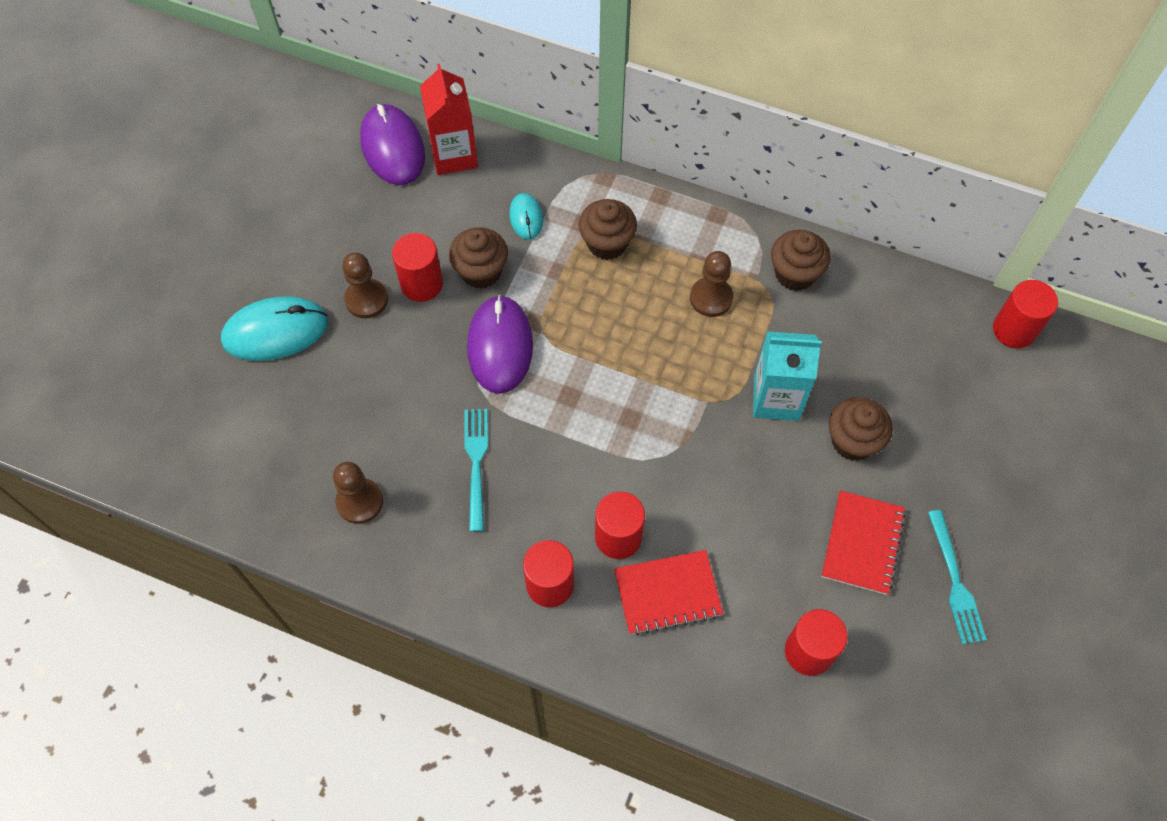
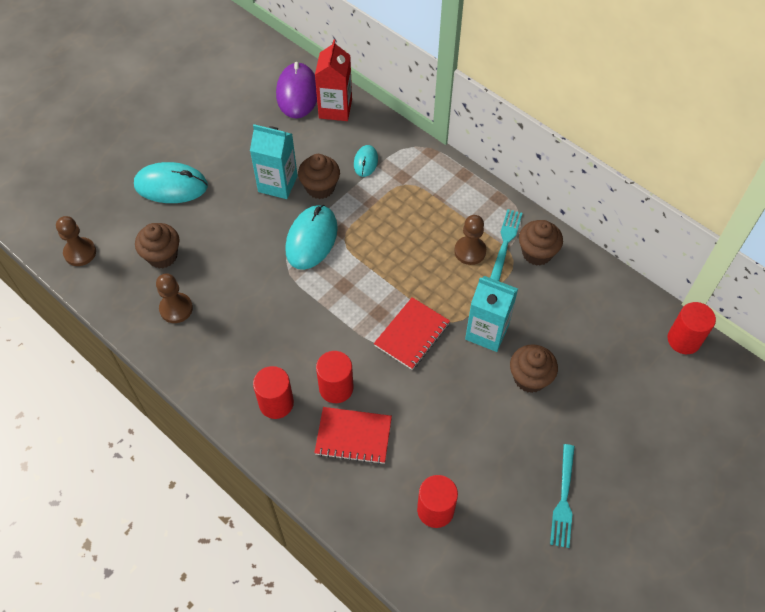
camera: 20 degrees right, 5 degrees down
(366, 299) = (237, 183): brown pawn -> brown pawn (80, 252)
(421, 284) = (278, 184): red cylinder -> turquoise carton
(476, 464) = (262, 309): turquoise fork -> turquoise fork (505, 243)
(500, 346) = (311, 239): purple mouse -> turquoise mouse
(607, 243) = (413, 194): brown cupcake -> brown cupcake (162, 256)
(862, 543) = (506, 450): red notebook -> red notebook (412, 334)

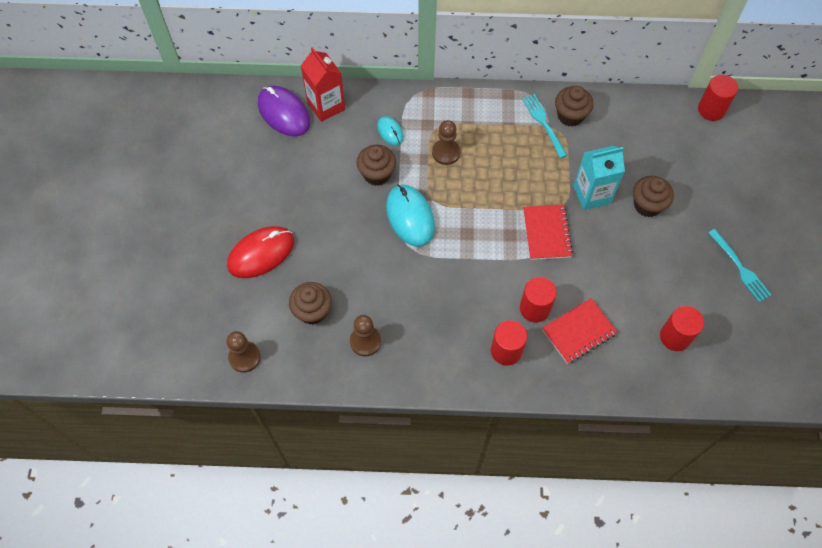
camera: 40 degrees left, 5 degrees up
(171, 186) = (261, 253): turquoise mouse -> red mouse
(278, 184) = (342, 193): turquoise carton -> none
(470, 251) = (526, 146): brown pawn -> brown pawn (446, 153)

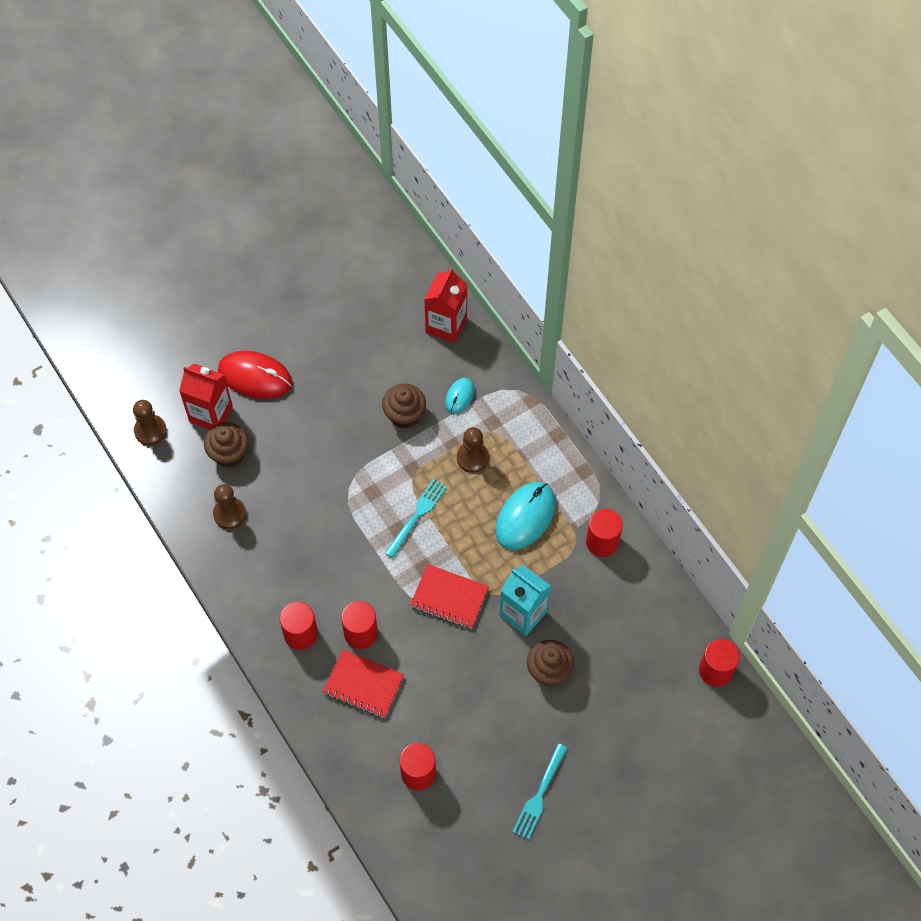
camera: 55 degrees right, 0 degrees up
(267, 304) = (211, 414): none -> red carton
(284, 113) = (411, 296): purple mouse -> none
(410, 217) = (380, 471): turquoise mouse -> turquoise mouse (525, 517)
(544, 123) = (573, 523): turquoise fork -> turquoise fork (417, 516)
(547, 233) = (449, 598): red notebook -> red notebook turned 60 degrees clockwise
(570, 116) = (602, 542): brown cupcake -> red cylinder

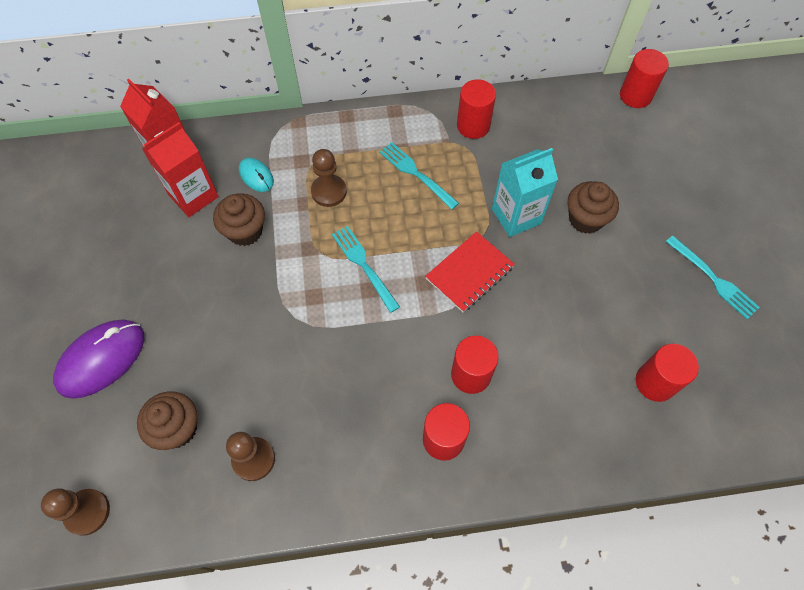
camera: 65 degrees left, 0 degrees up
(211, 414) = (114, 428): red carton -> red carton (193, 196)
(255, 376) = (101, 359): red mouse -> purple mouse
(363, 685) = (533, 397): red notebook -> none
(525, 517) = (416, 174): turquoise mouse -> turquoise fork

